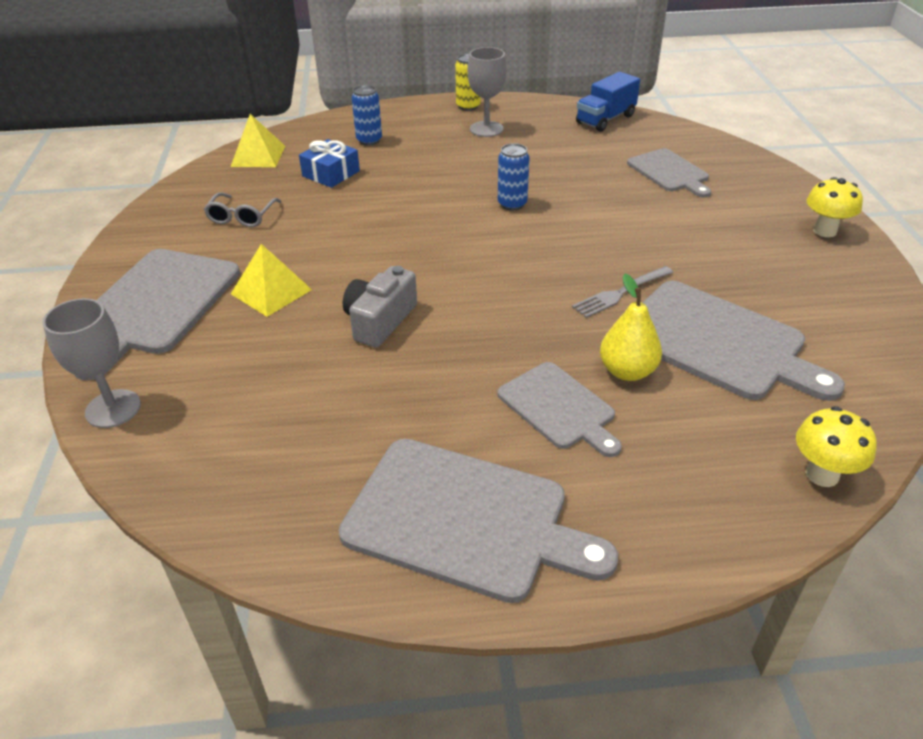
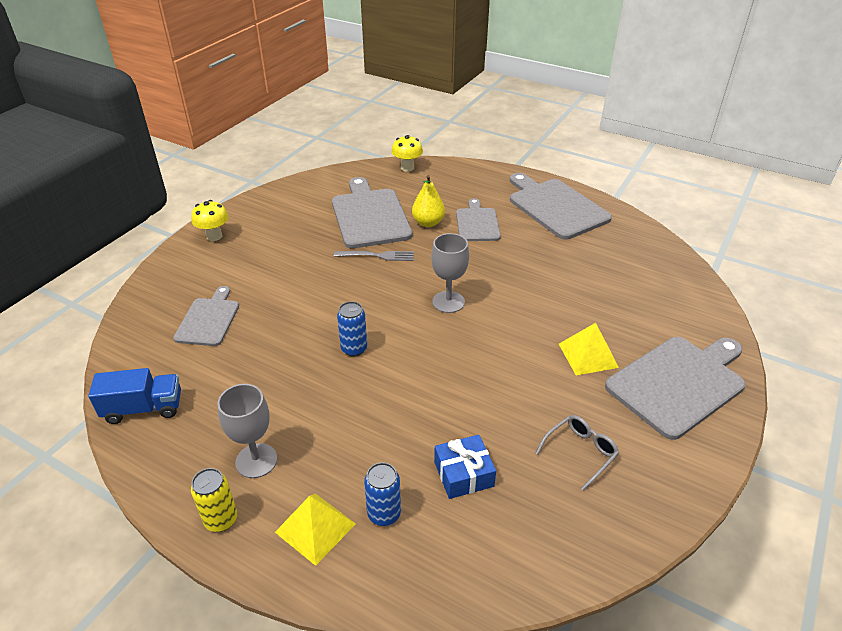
camera: 145 degrees left, 0 degrees up
(113, 409) = (713, 317): grey goblet -> grey goblet (448, 302)
(258, 156) = (521, 558): yellow pyramid -> yellow pyramid (315, 527)
(380, 321) = (528, 301): grey camera -> none

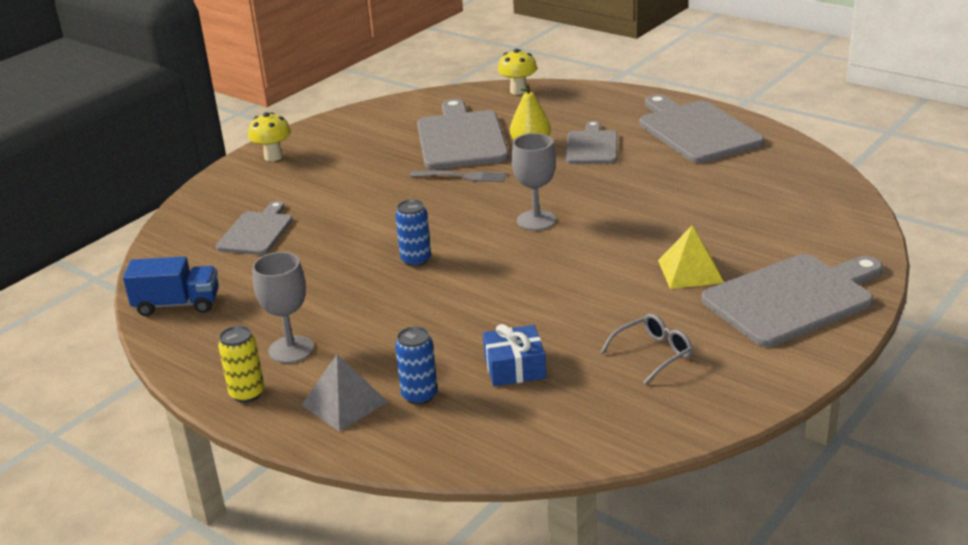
camera: 10 degrees right, 10 degrees down
(315, 527) = (344, 403): yellow pyramid -> grey pyramid

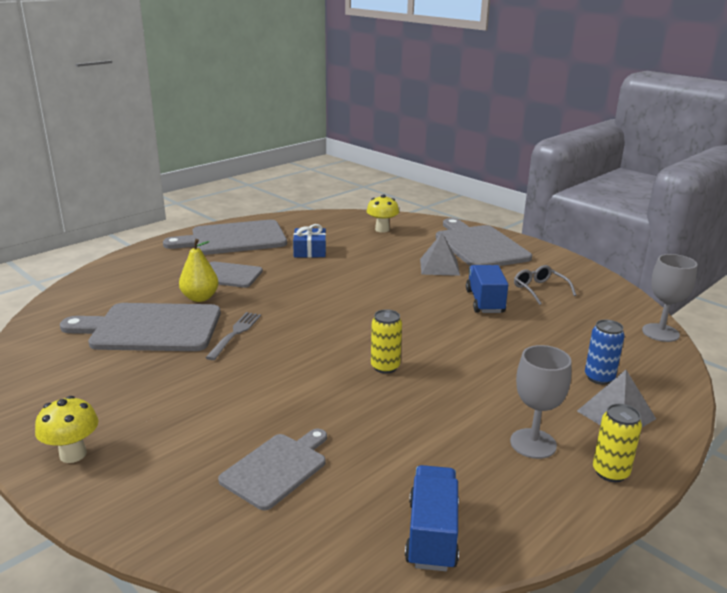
camera: 85 degrees left, 5 degrees down
(256, 232) = (276, 468): grey cutting board -> grey cutting board turned 105 degrees clockwise
(416, 260) = (385, 367): blue can -> yellow can
(514, 367) = (557, 336): blue gift -> blue gift (310, 251)
(518, 91) = (74, 292): yellow mushroom -> yellow mushroom (382, 229)
(536, 220) = (340, 308): grey goblet -> grey goblet (660, 333)
(593, 311) = (485, 302): none -> blue truck
(690, 271) = (439, 267): yellow pyramid -> grey pyramid

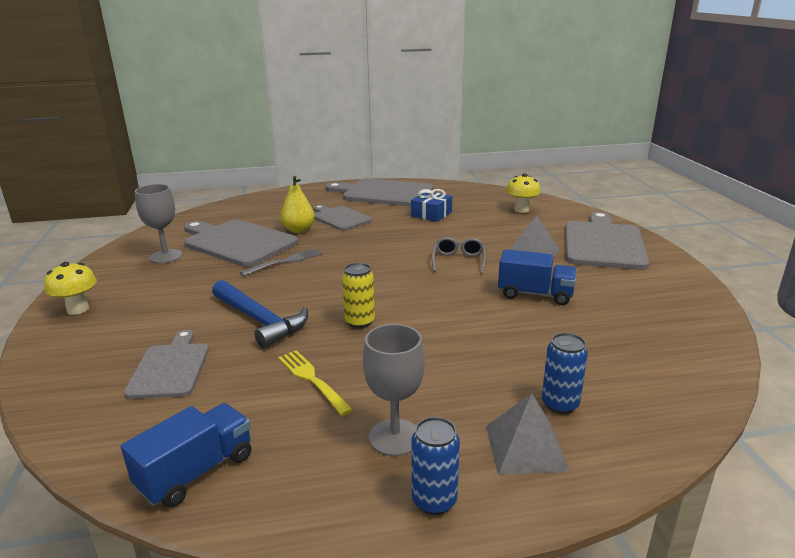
camera: 35 degrees right, 0 degrees up
(276, 468) = (170, 368): grey cutting board -> grey cutting board turned 75 degrees counterclockwise
(295, 396) = (260, 320): none -> blue hammer
(415, 427) = (312, 380): none -> yellow fork
(485, 302) = (535, 294): blue truck -> blue truck turned 75 degrees clockwise
(539, 290) = (614, 299): grey glasses -> grey glasses (458, 261)
(610, 472) = (434, 500): yellow can -> blue can
(660, 333) = (712, 385): grey goblet -> grey goblet (166, 256)

